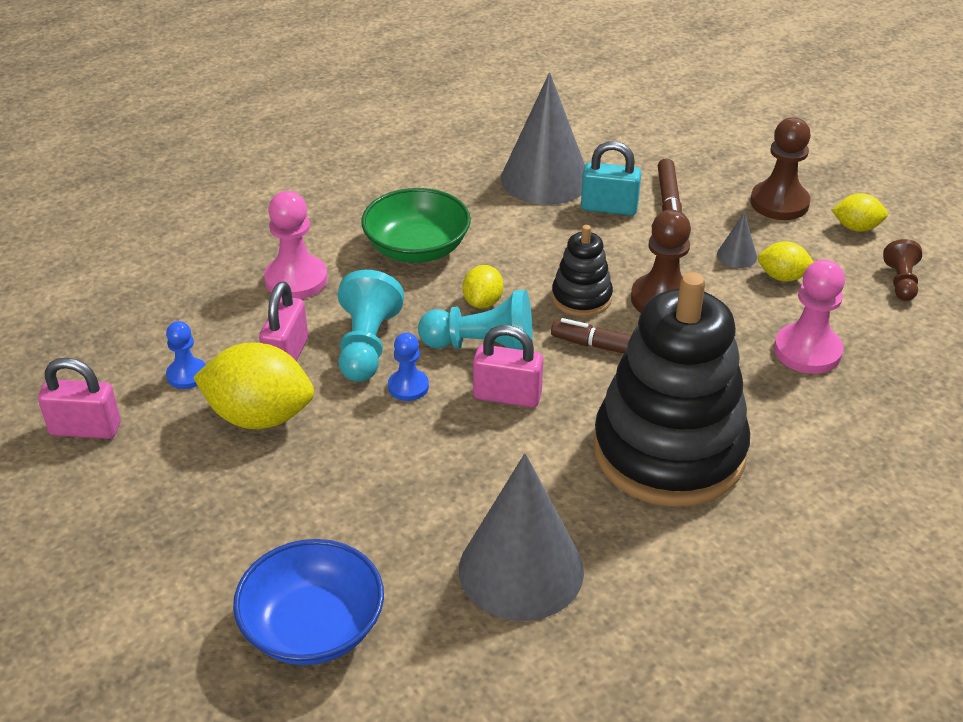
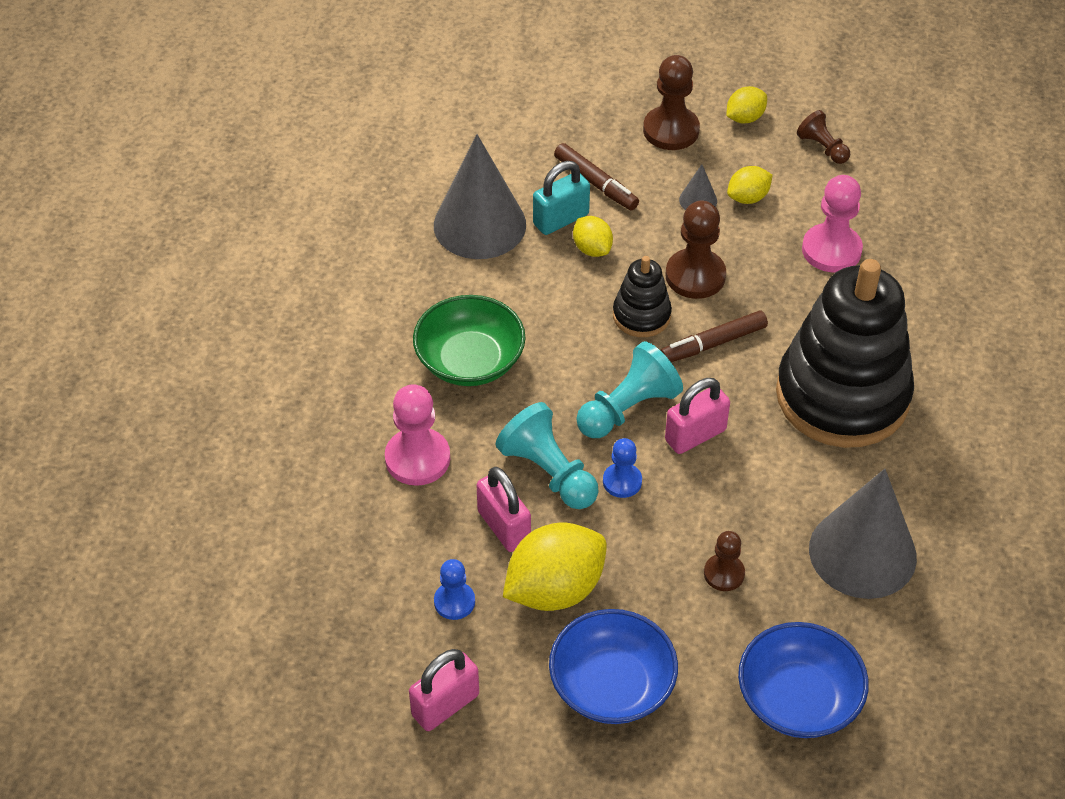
camera: 45 degrees left, 10 degrees up
(201, 505) = (612, 685): none -> blue bowl
(390, 498) = (724, 573): none -> brown pawn
(483, 302) = (580, 371): yellow lemon -> yellow lemon (592, 249)

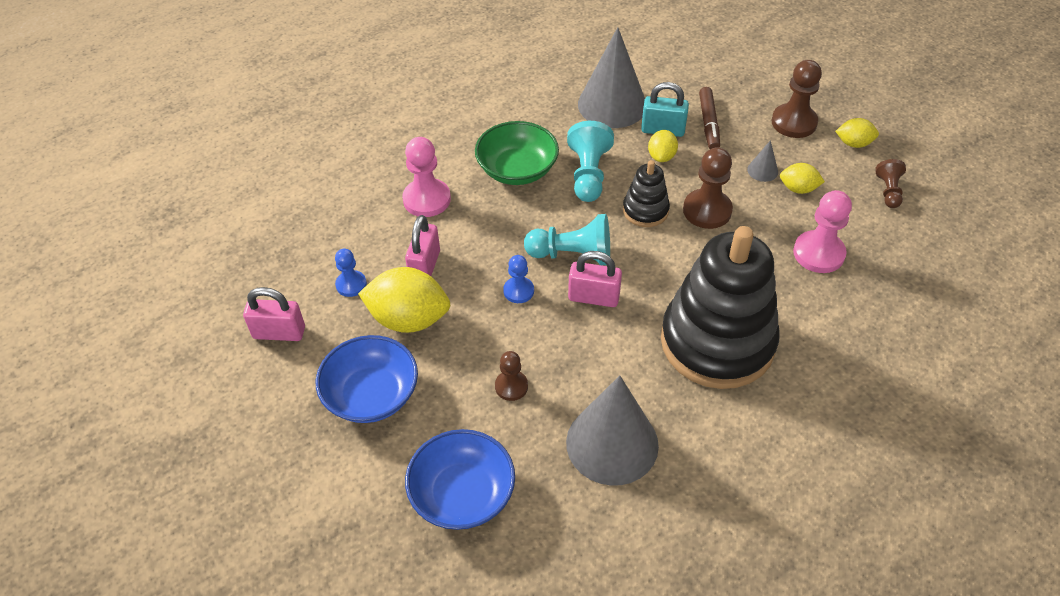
camera: 45 degrees right, 0 degrees up
(549, 472) = (485, 256): turquoise pawn -> turquoise pawn (588, 174)
(713, 343) = (670, 255): brown marker -> none

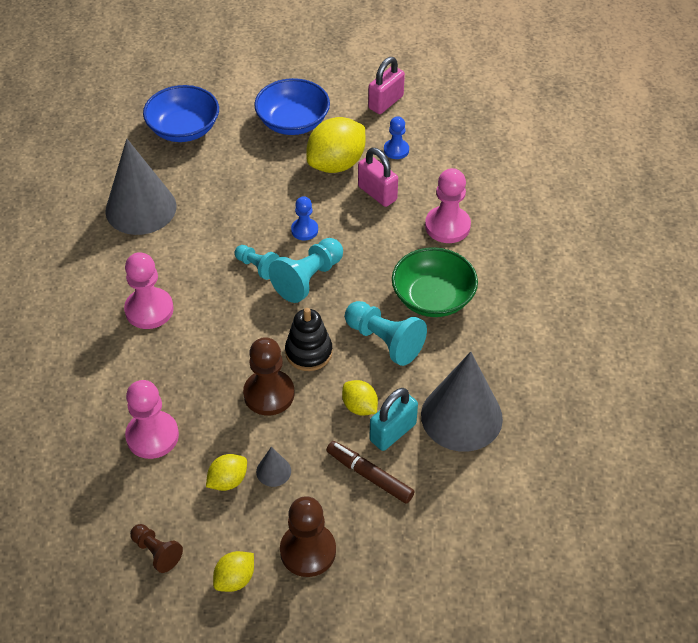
camera: 125 degrees right, 0 degrees up
(511, 386) = (231, 185): brown pawn -> none
(593, 297) = (257, 267): pink padlock -> turquoise pawn
(717, 342) = (149, 310): black stacking toy -> pink pawn

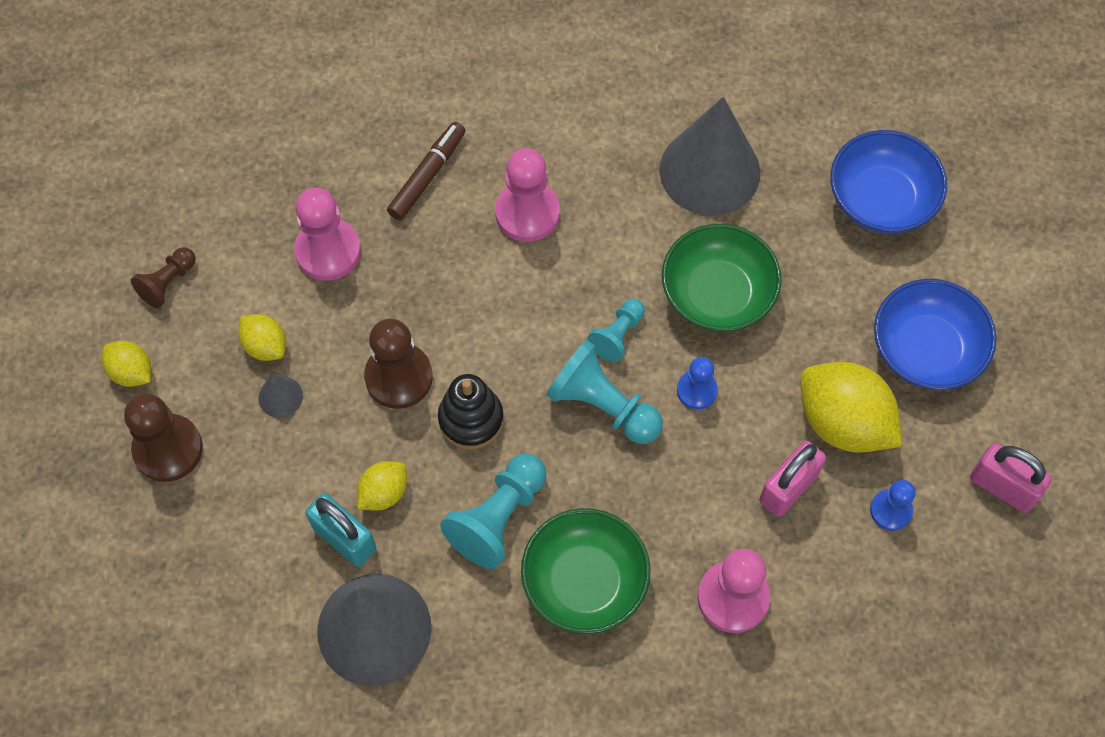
camera: 85 degrees right, 15 degrees up
(235, 213) = (717, 294): none -> green bowl
(369, 475) = (276, 513): brown marker -> brown marker (427, 175)

